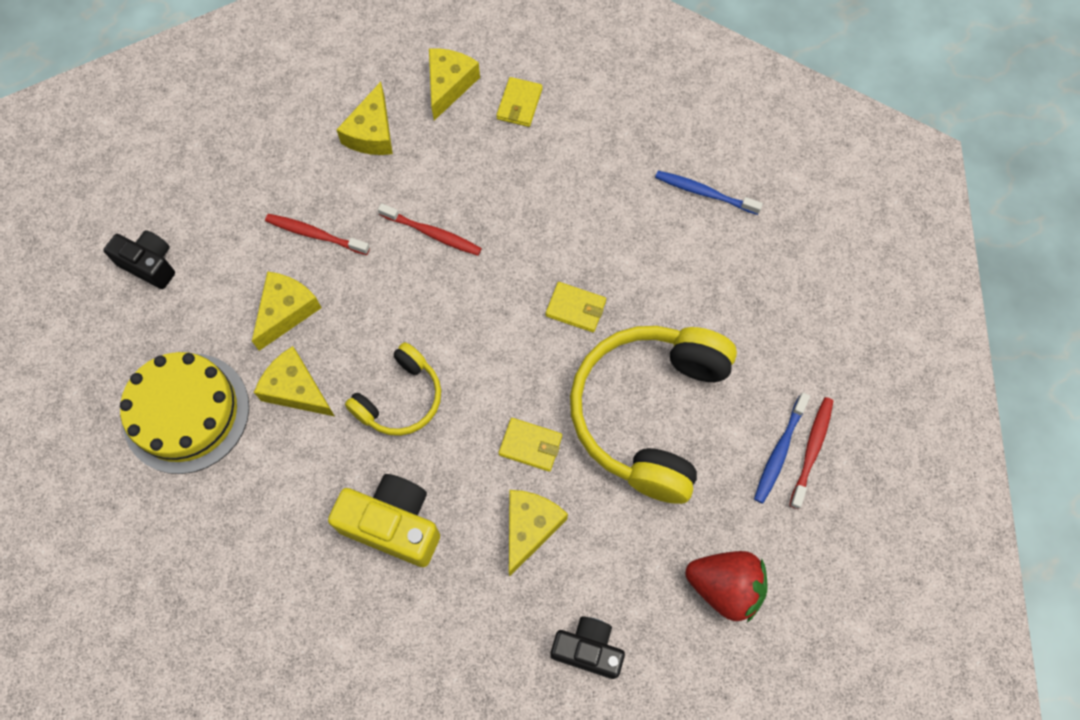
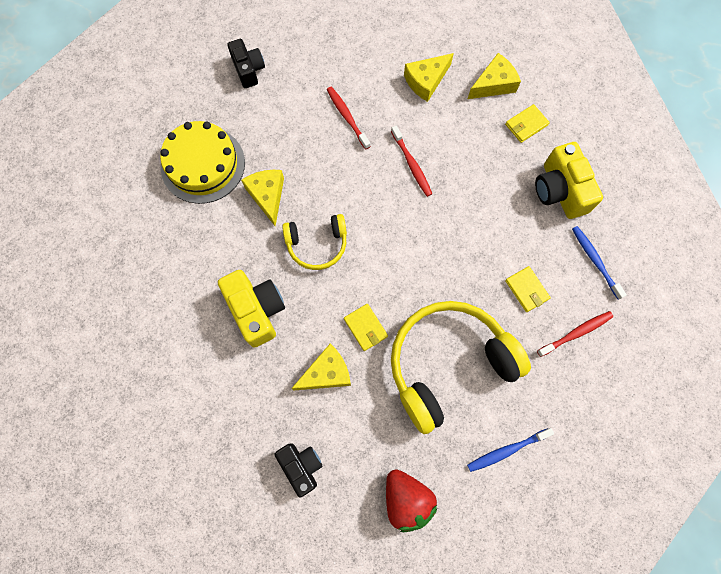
camera: 40 degrees right, 5 degrees up
(286, 311) = (297, 148): yellow cheese -> none
(575, 308) = (457, 270): yellow wallet -> yellow wallet (526, 290)
(610, 147) = (560, 190): none -> yellow camera
(811, 450) = (527, 466): red toothbrush -> red toothbrush (576, 333)

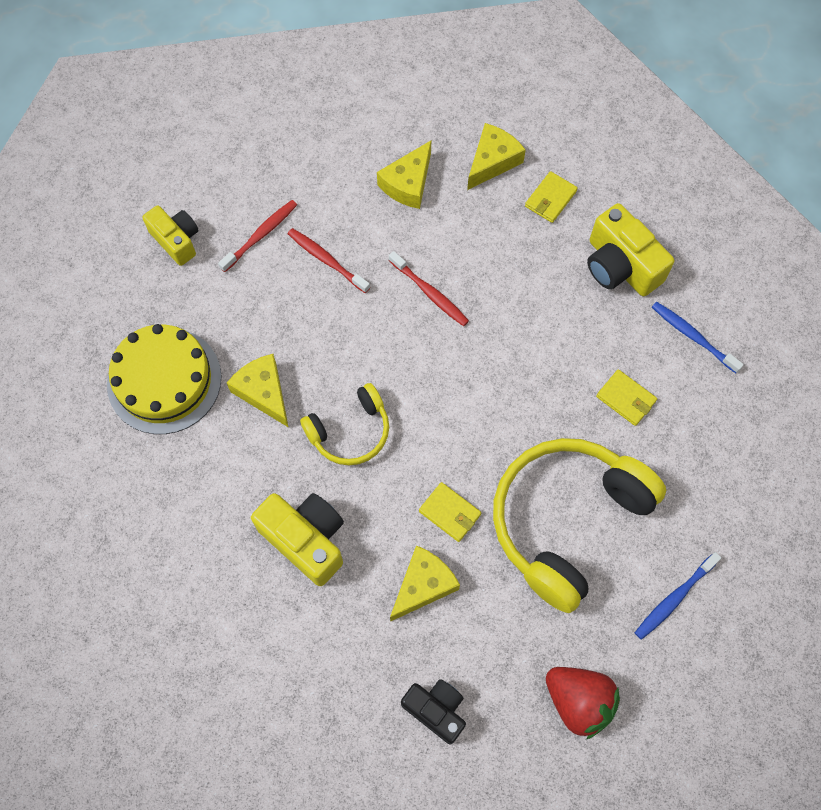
camera: 20 degrees left, 5 degrees down
(248, 70) = (176, 240): black camera -> yellow camera
(576, 333) = (702, 430): red toothbrush -> red toothbrush (261, 235)

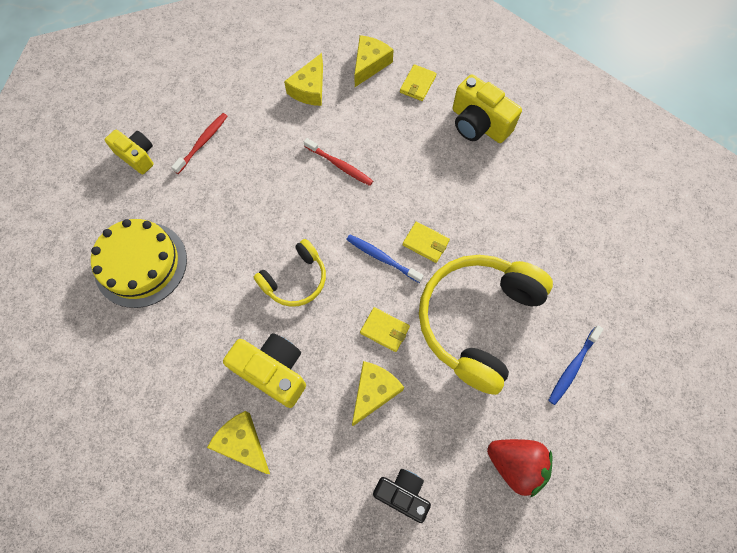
camera: 10 degrees left, 0 degrees up
(263, 392) = (222, 260): yellow cheese -> yellow cheese (242, 443)
(326, 260) = (256, 153): red toothbrush -> none
(625, 399) = (503, 220): yellow wallet -> yellow wallet (425, 243)
(693, 336) = (543, 166): blue toothbrush -> blue toothbrush (382, 258)

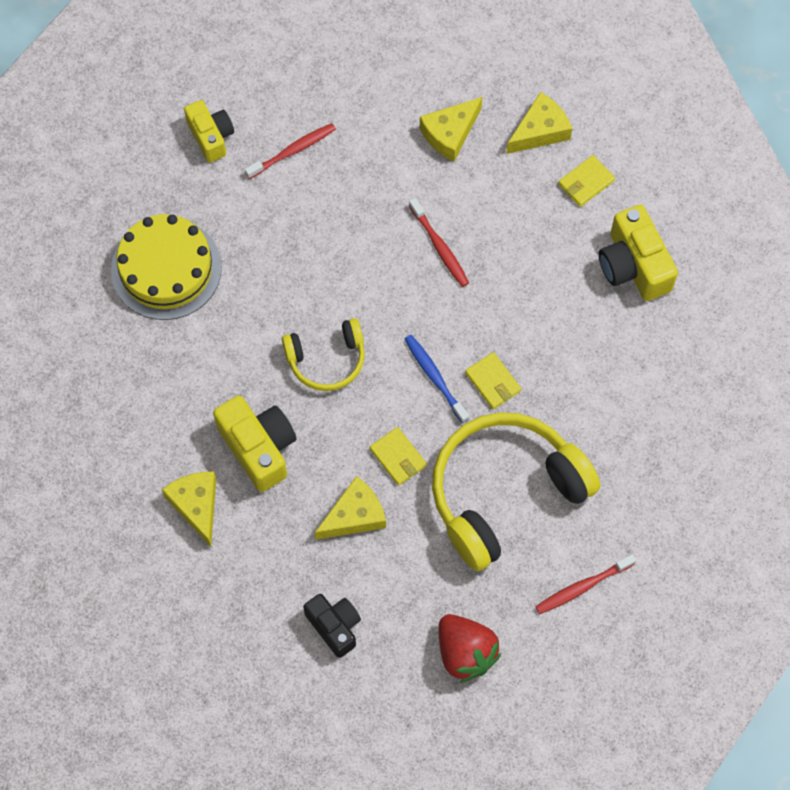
camera: 25 degrees right, 0 degrees up
(572, 367) = (582, 587): blue toothbrush -> red toothbrush

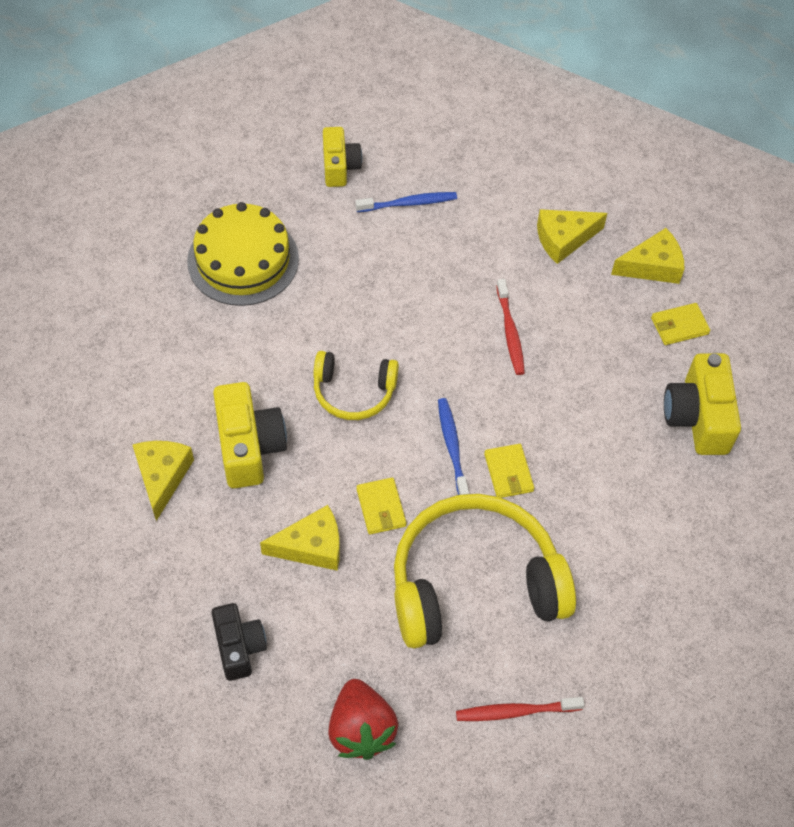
camera: 20 degrees right, 10 degrees down
(293, 151) = (409, 203): red toothbrush -> blue toothbrush

